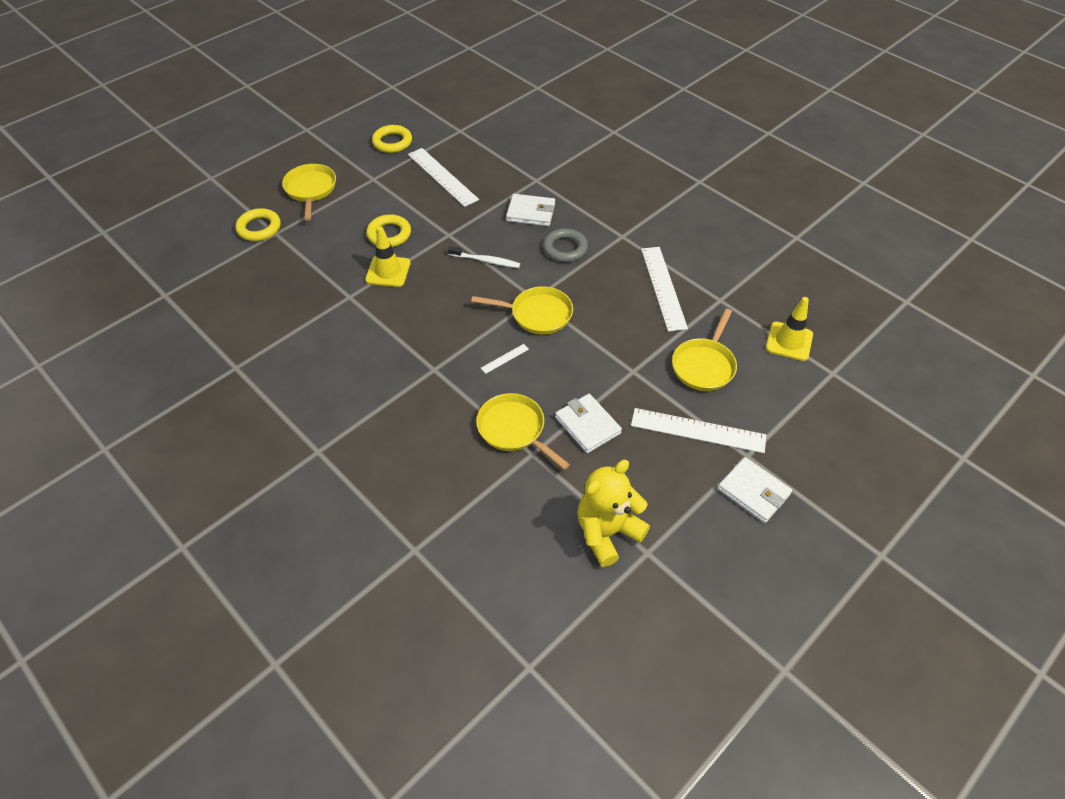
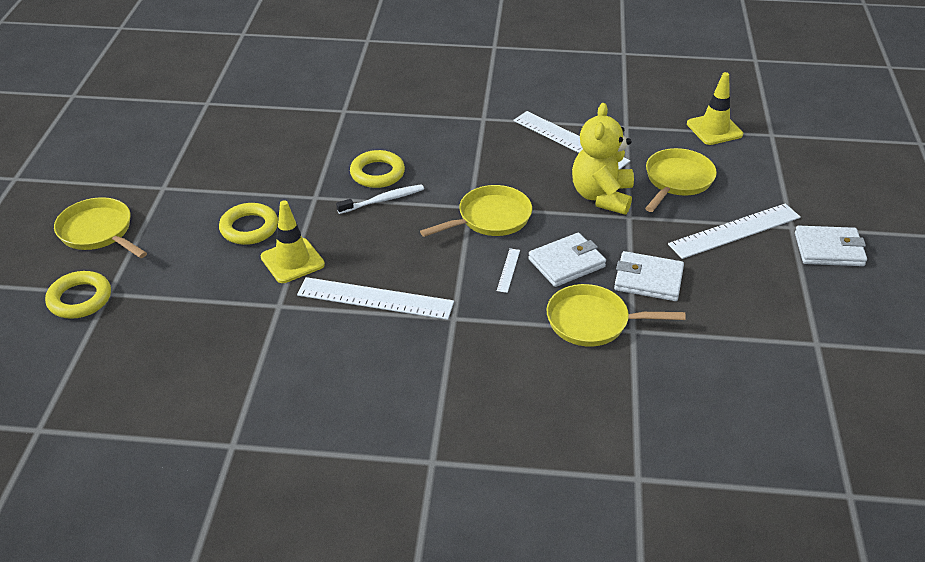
camera: 40 degrees left, 10 degrees down
(392, 142) = (142, 145): yellow ring -> yellow ring (377, 173)
(442, 176) = (241, 150): white ruler -> white ruler (375, 298)
(531, 212) = (374, 139): white wallet -> white wallet (566, 263)
(565, 248) = (445, 153): grey ring -> none
(607, 532) = (770, 350): yellow teddy bear -> yellow teddy bear (602, 196)
(704, 365) = (677, 180): yellow pan -> yellow pan turned 135 degrees counterclockwise

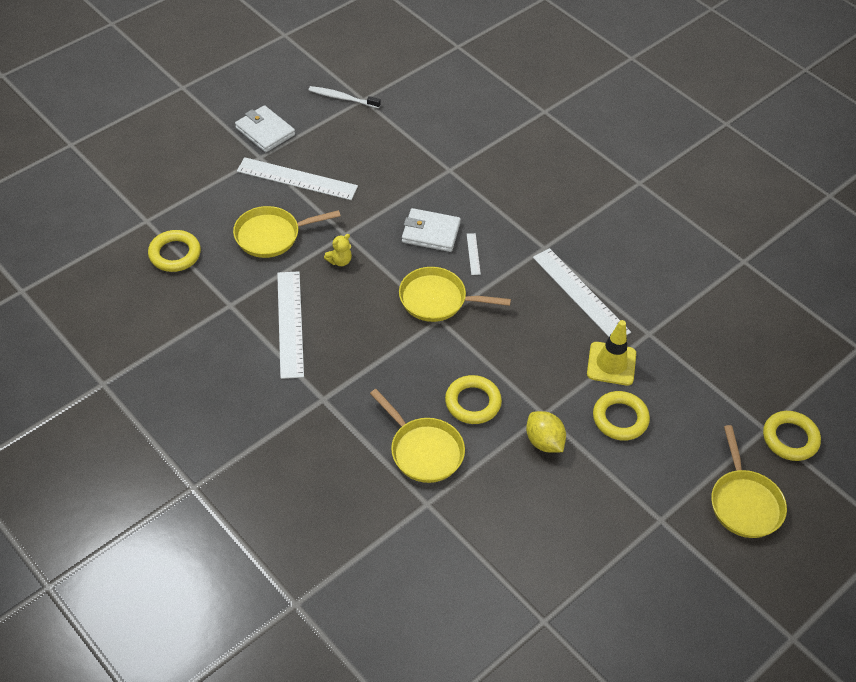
camera: 140 degrees left, 10 degrees up
(297, 181) = (544, 442): none -> yellow lemon
(383, 200) = (495, 372): white toothbrush -> white toothbrush (342, 98)
(508, 270) = (473, 254): white ruler -> white ruler turned 60 degrees counterclockwise
(593, 321) = (465, 189): yellow pan -> yellow pan (423, 450)
(602, 196) = (339, 261): yellow teddy bear -> yellow teddy bear, size x0.44
(648, 279) = (397, 189): white wallet -> none
(714, 129) = (175, 254): yellow traffic cone -> yellow ring

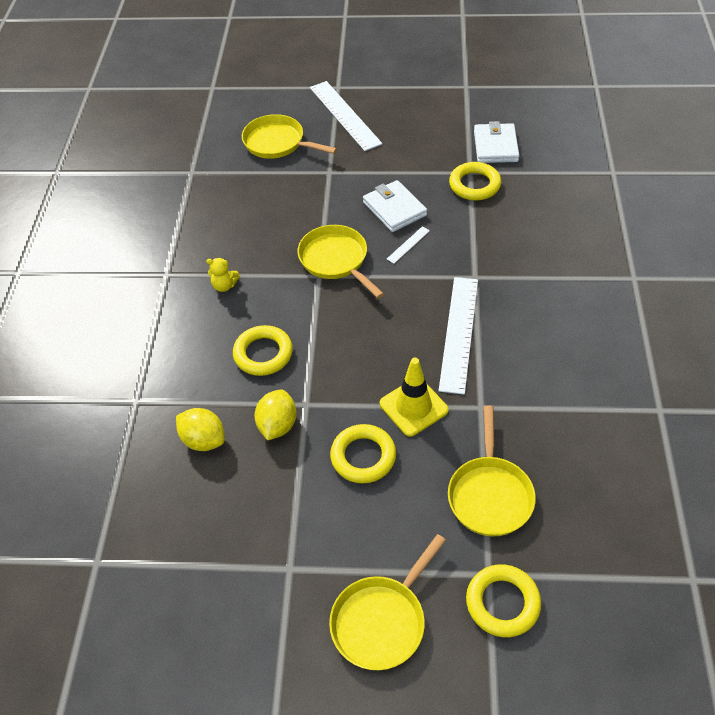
camera: 50 degrees right, 0 degrees up
(175, 254) = (201, 118): yellow ring -> yellow ring (474, 185)
(265, 131) = (363, 72): white wallet -> white wallet (495, 146)
(290, 323) = (212, 209): white ruler -> none
(339, 261) = (301, 188): yellow teddy bear -> yellow teddy bear (224, 286)
(342, 98) = (450, 77): white toothbrush -> none
(423, 450) = (183, 361): yellow pan -> yellow pan (490, 494)
(509, 490) = (204, 440): none -> yellow lemon

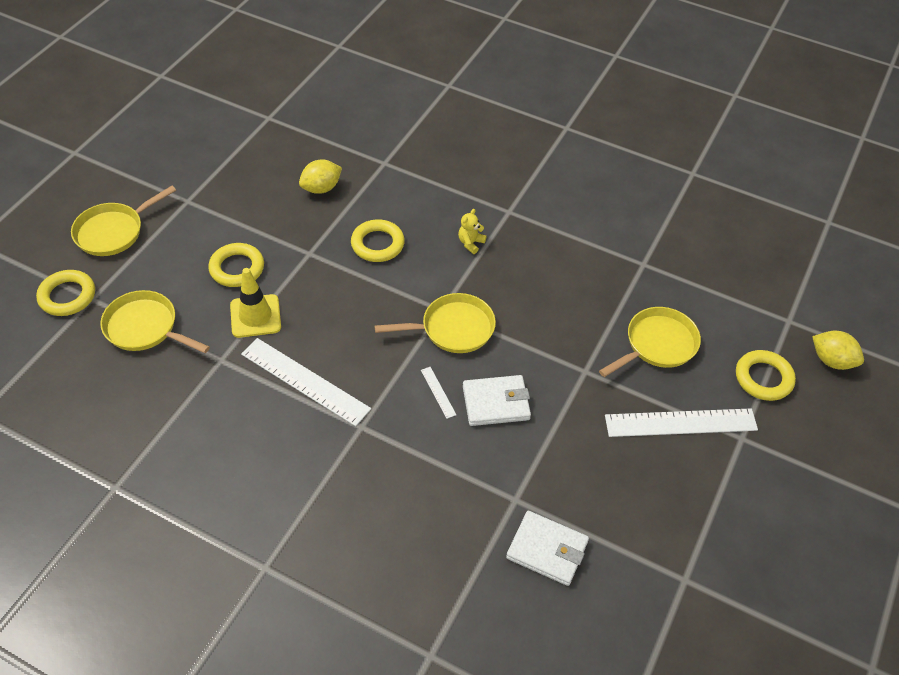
camera: 110 degrees right, 0 degrees up
(277, 425) = (303, 231): yellow lemon -> yellow lemon (832, 360)
(382, 620) = (113, 231): yellow pan -> yellow pan turned 105 degrees counterclockwise
(474, 185) = (491, 493): yellow ring -> yellow ring (763, 378)

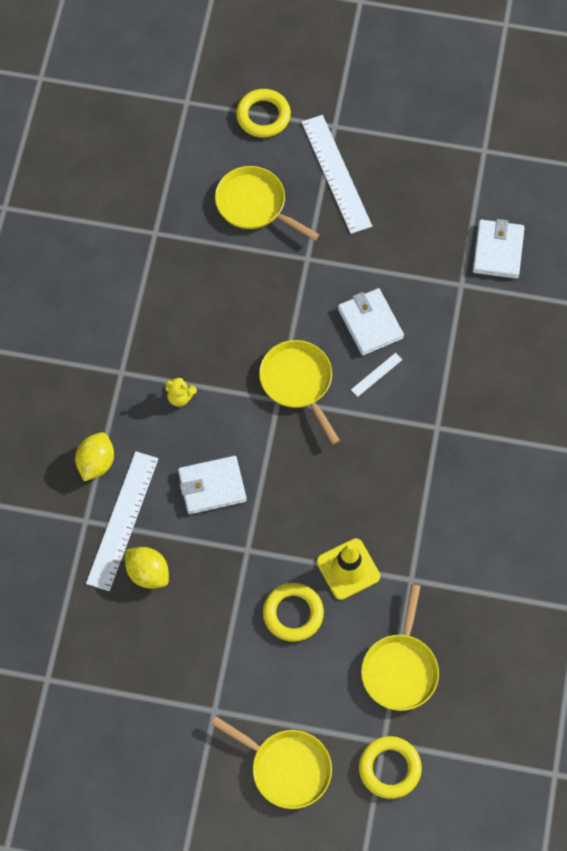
camera: 105 degrees left, 15 degrees up
(305, 381) = (407, 493): white ruler -> white ruler (122, 520)
(377, 244) = (212, 486): yellow ring -> white wallet
(832, 360) = (223, 65): yellow lemon -> yellow lemon (96, 463)

